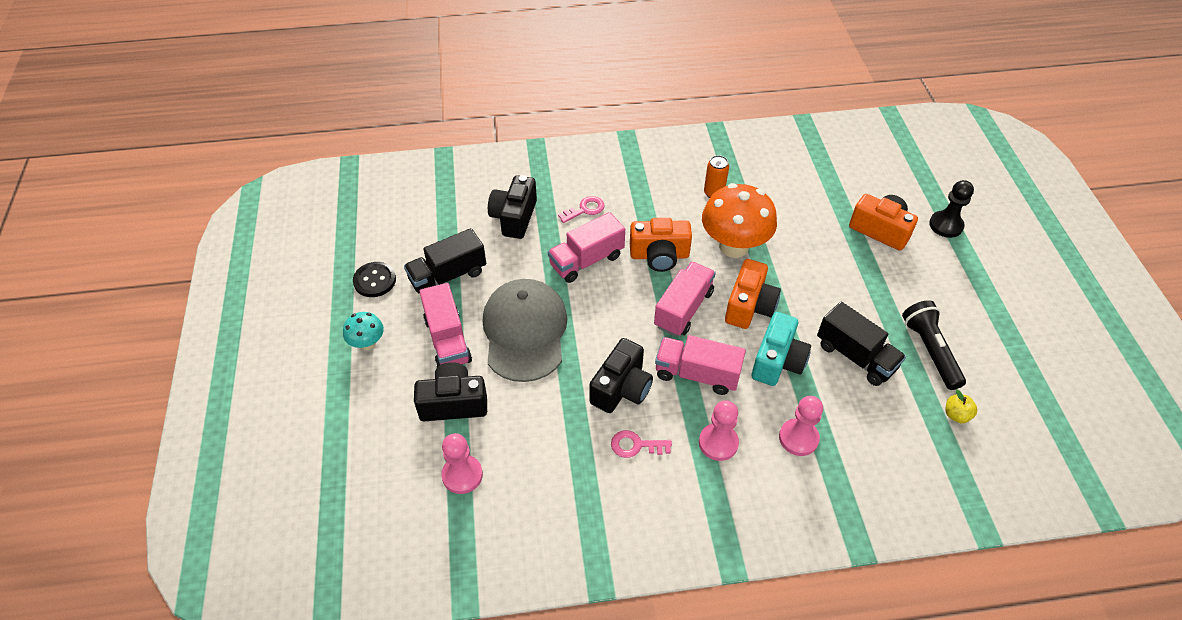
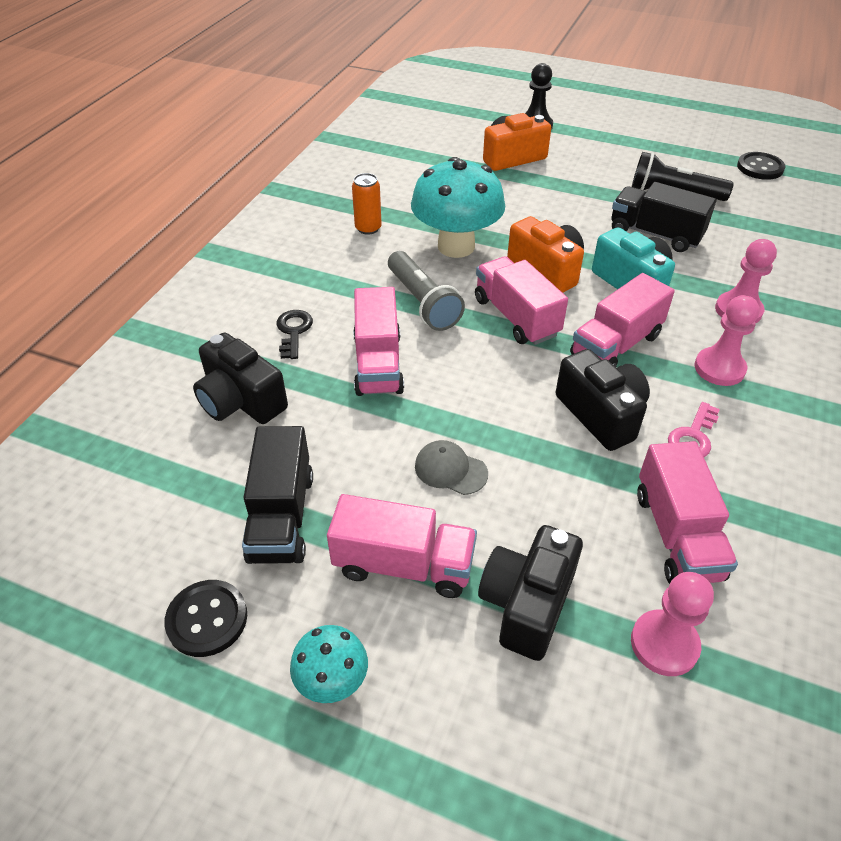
camera: 60 degrees left, 5 degrees down
(525, 332) = (450, 470): grey cap -> grey cap, size x0.41
(544, 459) = (677, 534): none -> pink truck
(585, 209) = (293, 331): pink key -> black key
(659, 255) = (422, 302): orange camera -> grey flashlight
(734, 246) = (456, 246): orange mushroom -> turquoise mushroom
(855, 356) = (655, 234): black truck -> black truck turned 135 degrees counterclockwise
(956, 415) = (753, 211): yellow apple -> none
(1039, 403) = (760, 168): none -> black button

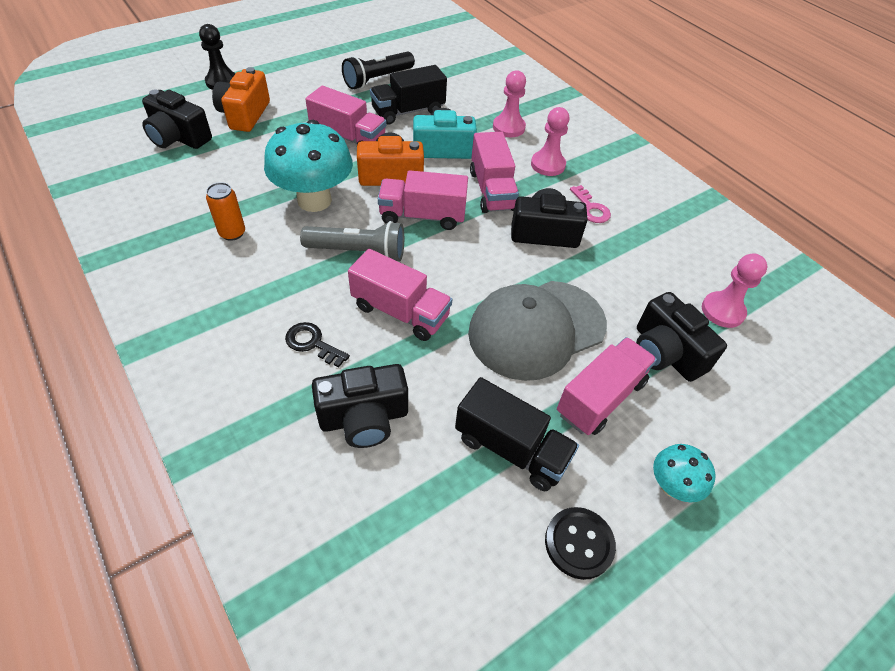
camera: 60 degrees left, 5 degrees up
(440, 146) = (178, 138): none -> black camera
(450, 470) = (536, 329): grey cap -> grey cap, size x2.42
(677, 534) = (655, 260): pink truck -> pink truck (348, 137)
(760, 168) = (394, 36): black button -> none

